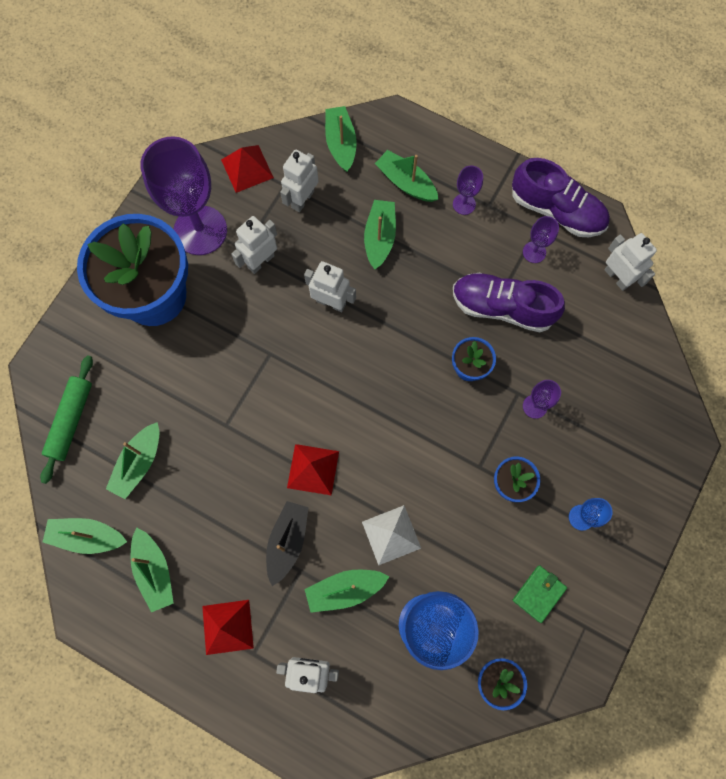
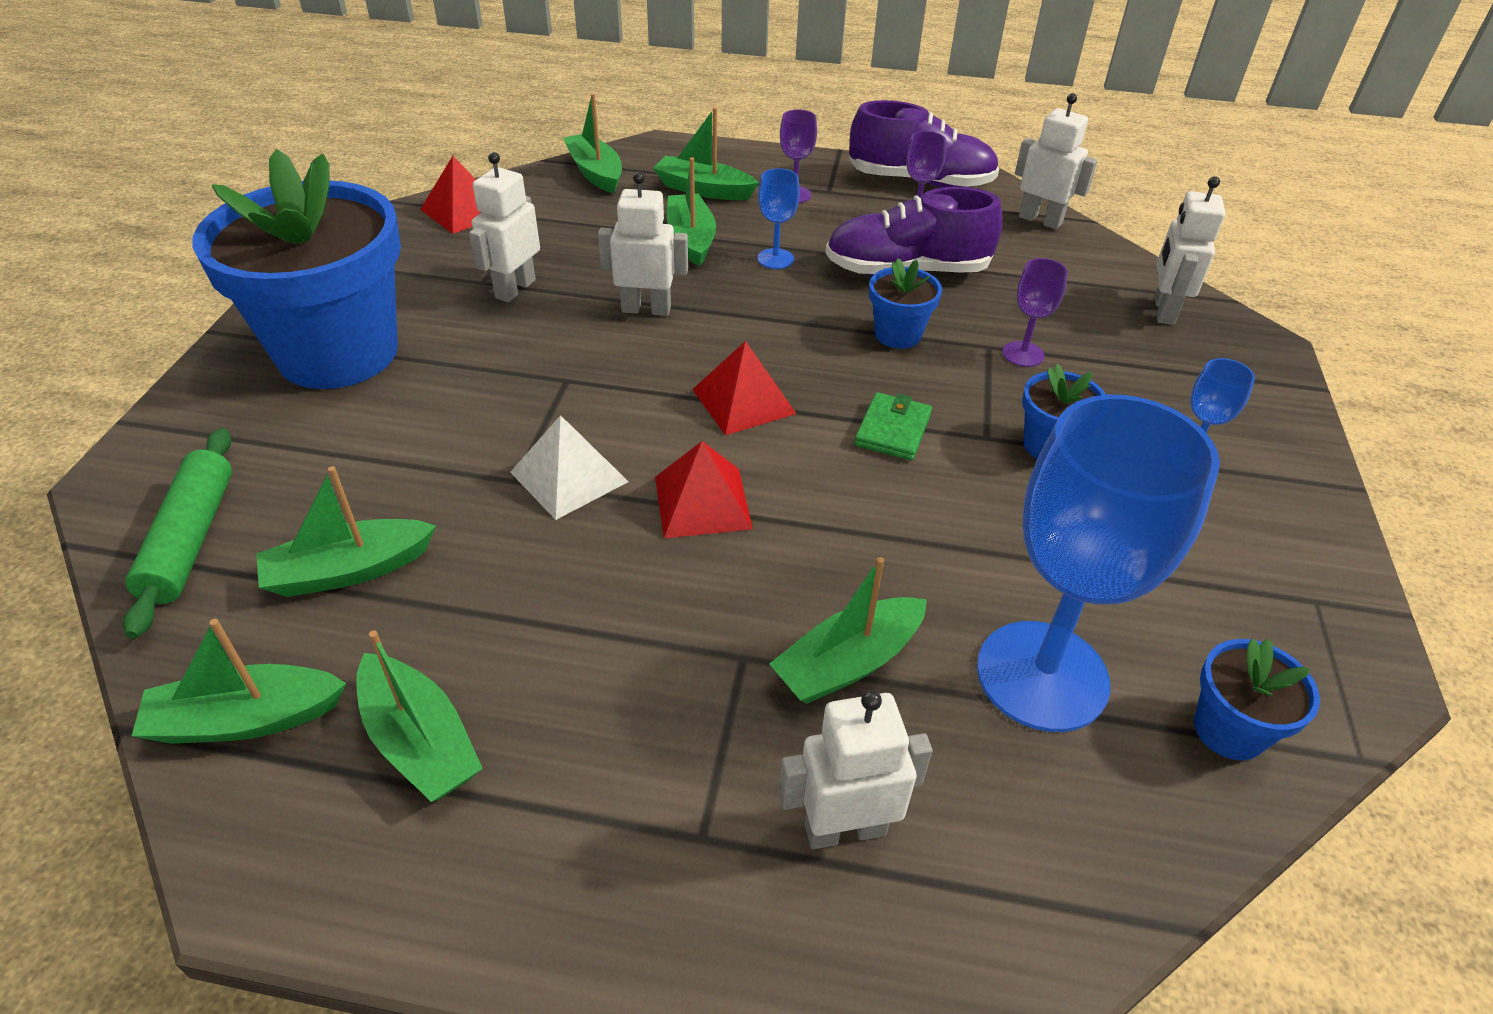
camera: 20 degrees left, 30 degrees down
(138, 463) = (349, 570): green boat -> green boat turned 60 degrees clockwise
(200, 230) = (405, 276): purple goblet -> none
(227, 627) = (623, 801): red pyramid -> red pyramid (744, 401)
(287, 542) = (698, 617): black boat -> none
(302, 199) = (559, 224): white robot -> white robot (1163, 311)
(391, 535) = (891, 557): white pyramid -> white pyramid (569, 476)
(425, 273) = (775, 259): none -> blue goblet
(539, 593) = (1202, 574): green wallet -> green wallet (892, 430)

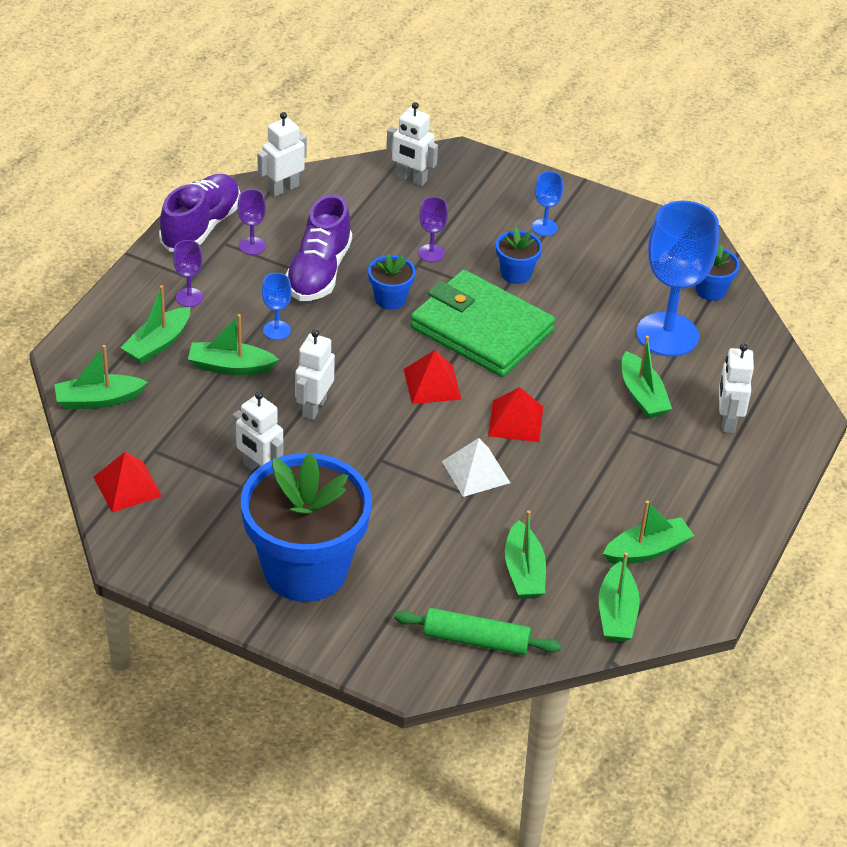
camera: 75 degrees left, 0 degrees up
(892, 430) = (481, 329): green wallet -> green wallet, size x2.50

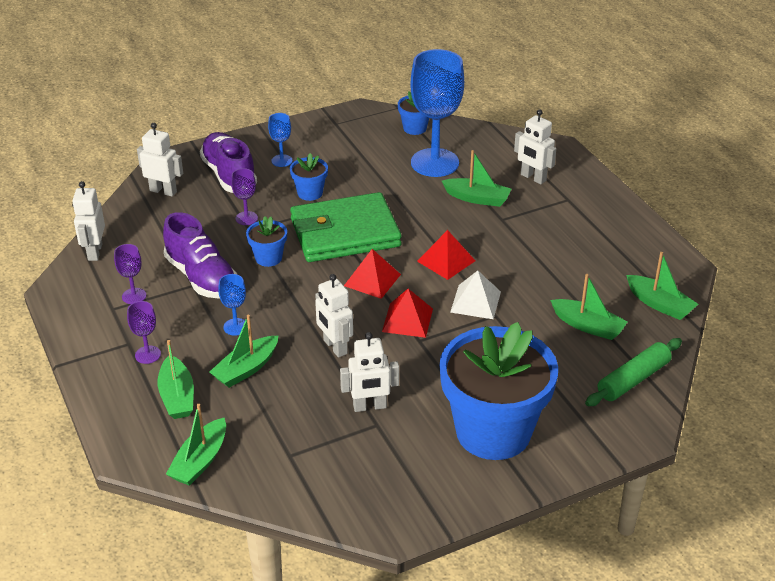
camera: 50 degrees left, 5 degrees down
(127, 486) = (313, 490): red pyramid -> red pyramid (407, 320)
(201, 227) = (80, 311): purple shoe -> purple shoe (229, 175)
(411, 179) = (163, 191): white robot -> white robot turned 135 degrees counterclockwise
(647, 550) = (615, 264): green boat -> none

